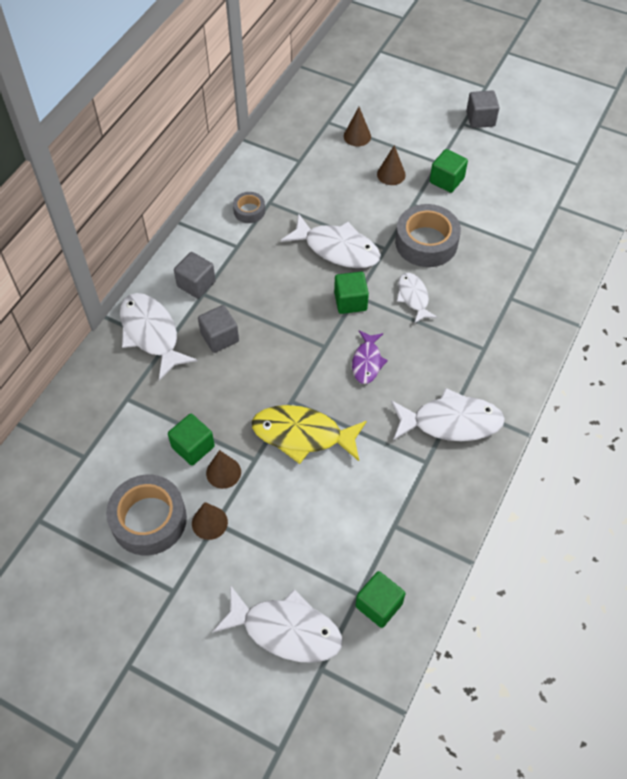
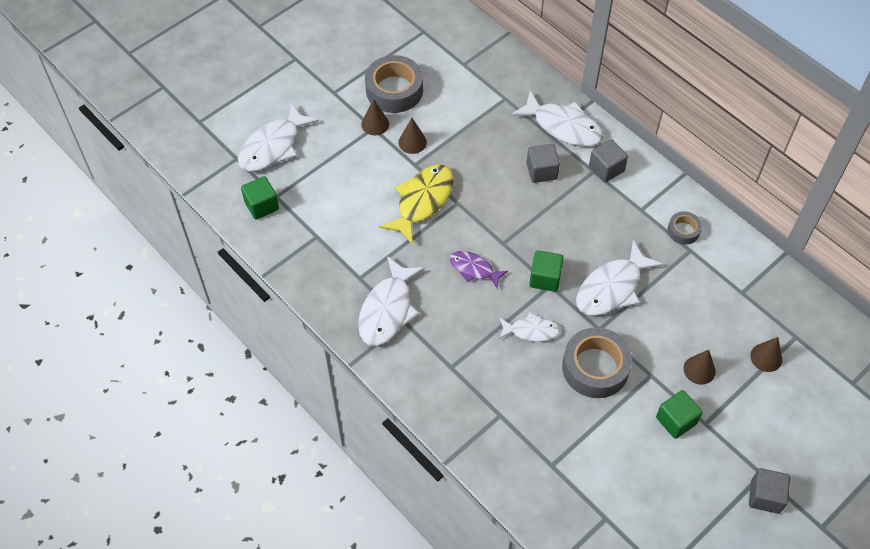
camera: 110 degrees right, 0 degrees up
(151, 333) = (563, 126): white fish -> white fish turned 45 degrees clockwise
(193, 447) = (443, 129): green cube -> none

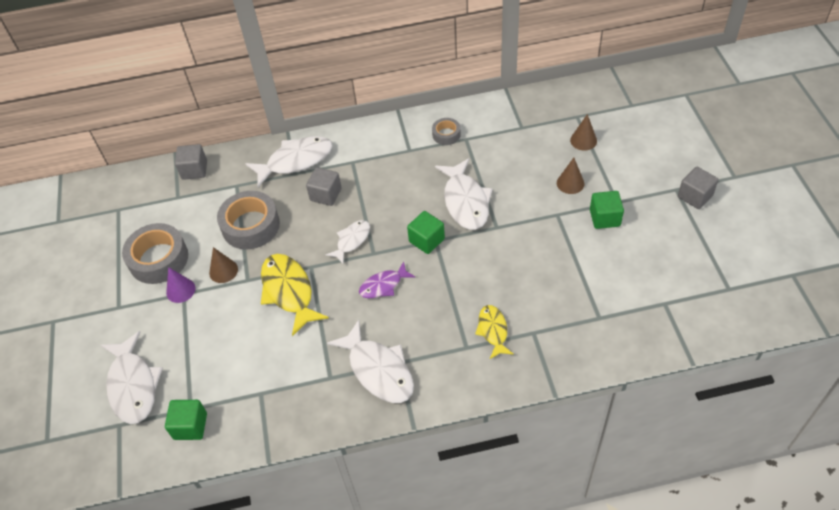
camera: 55 degrees left, 5 degrees down
(375, 124) = (180, 290): brown cone -> purple cone
(481, 380) = (493, 330): none -> yellow fish
(531, 331) = (469, 273): white fish -> white fish (352, 241)
(595, 367) = (529, 246): grey tape -> grey tape (251, 226)
(606, 169) = (356, 153): grey cube -> grey cube (194, 170)

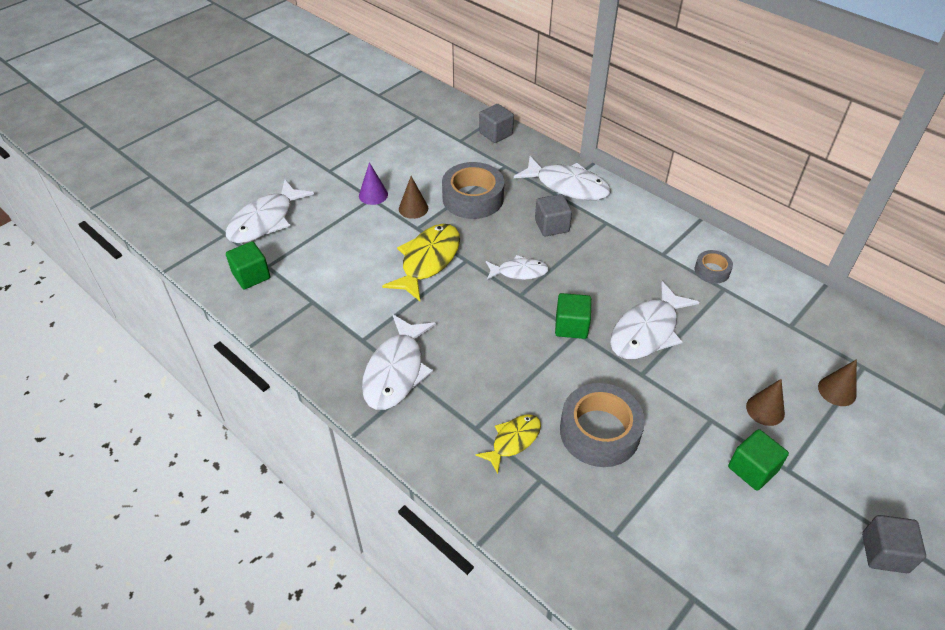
camera: 50 degrees right, 5 degrees down
(158, 259) = (391, 165): grey tape -> grey tape (599, 432)
(383, 285) = (491, 322): purple fish -> none

